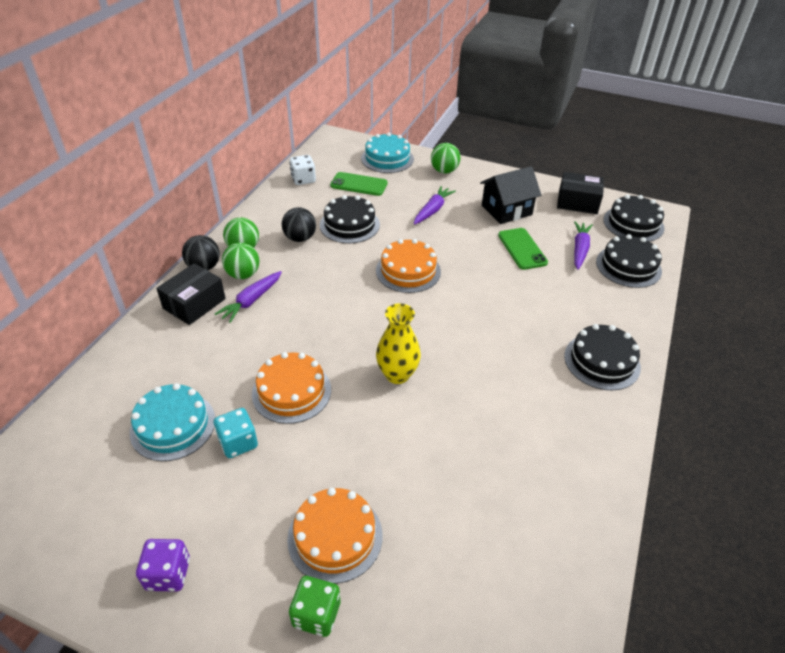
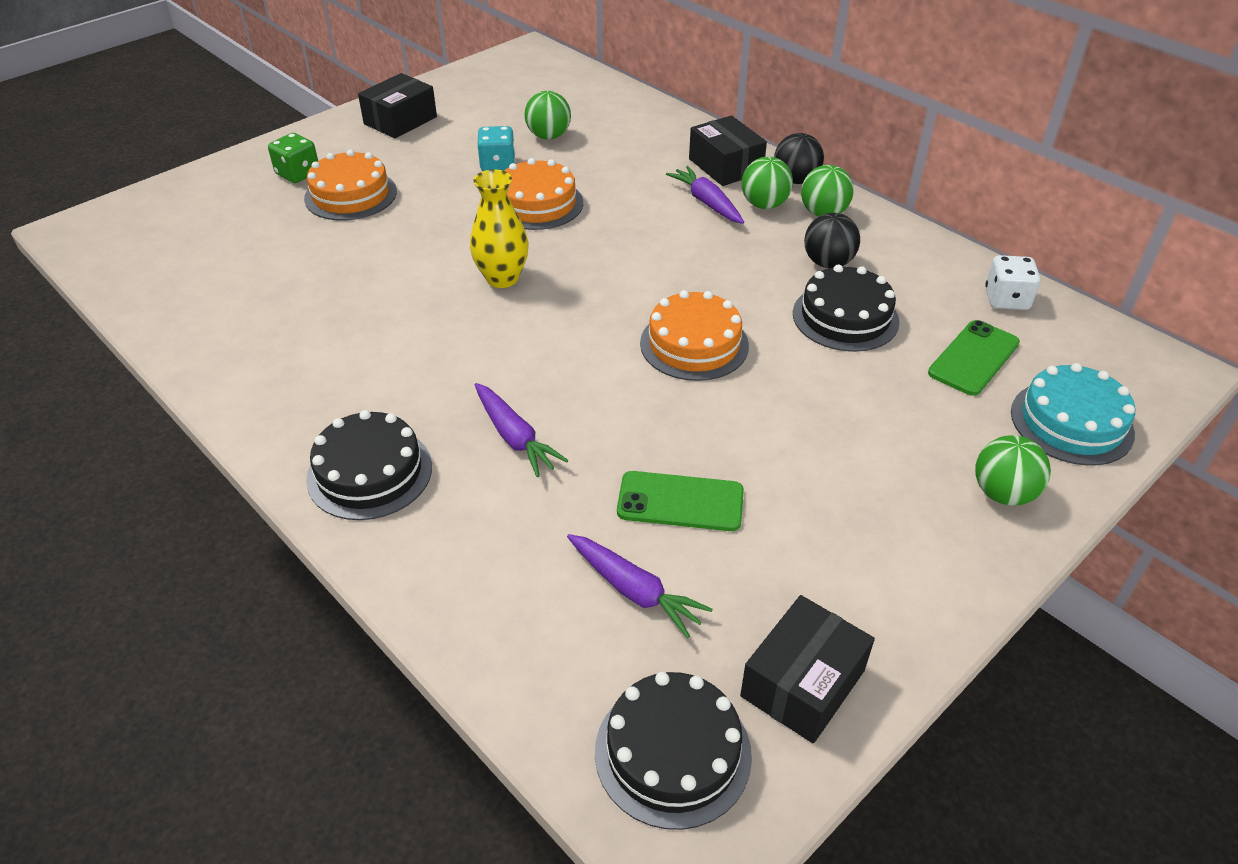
camera: 115 degrees right, 0 degrees up
(168, 574) = (400, 120): purple dice -> black box
(173, 425) = (548, 136): turquoise cake -> green ball
(433, 210) = (855, 426): purple carrot -> purple carrot (515, 437)
(506, 210) = (816, 534): black house -> none
(628, 266) = (541, 644): black cake -> none

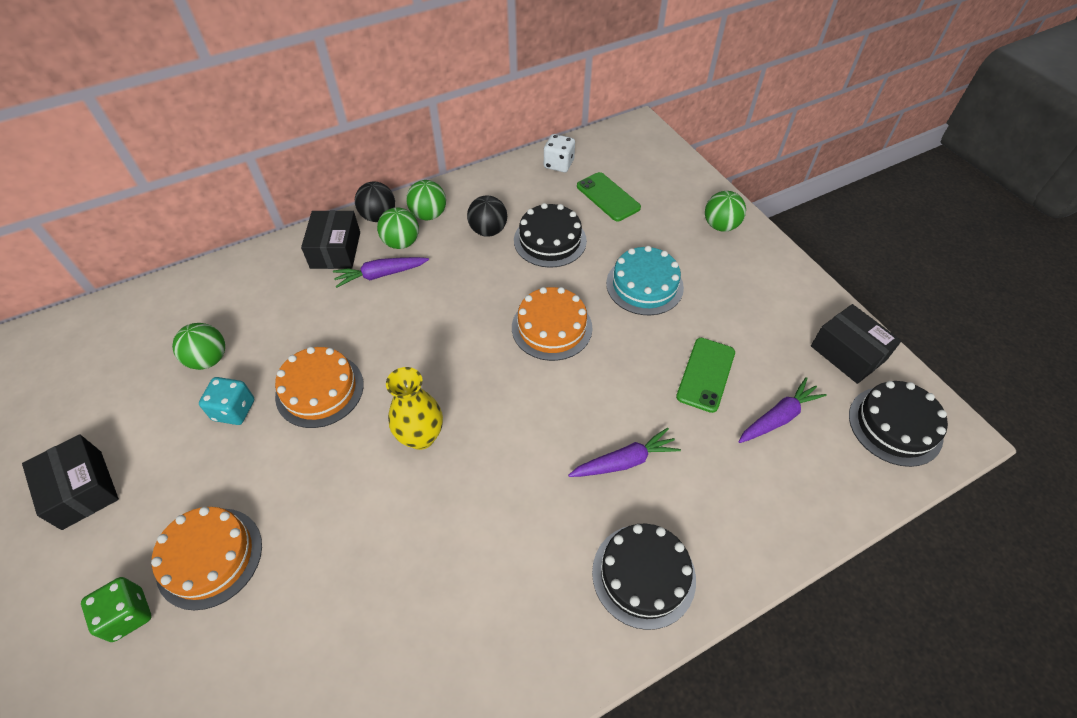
camera: 75 degrees left, 10 degrees up
(725, 166) = (335, 250): black box -> black box turned 75 degrees counterclockwise
(1071, 422) = (671, 179): turquoise cake -> turquoise cake (644, 285)

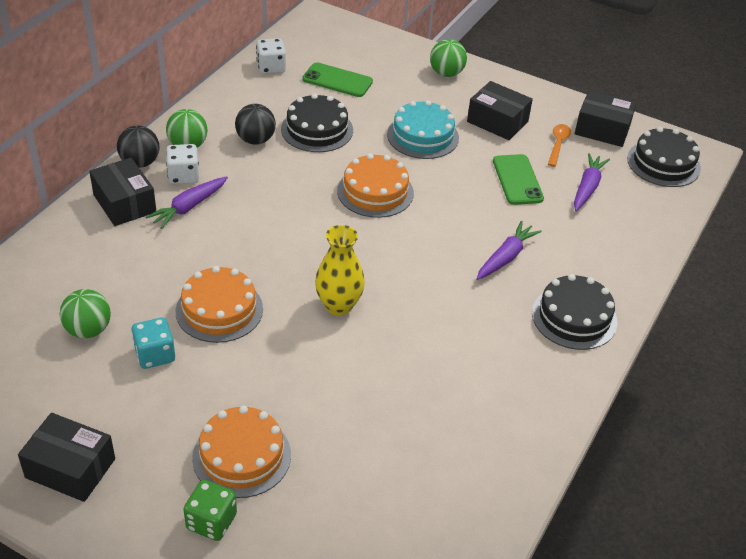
camera: 35 degrees left, 10 degrees down
(401, 243) = (183, 176): green ball -> white dice
(734, 298) = (497, 121): none -> black box
(782, 350) = (558, 144): none -> orange spoon

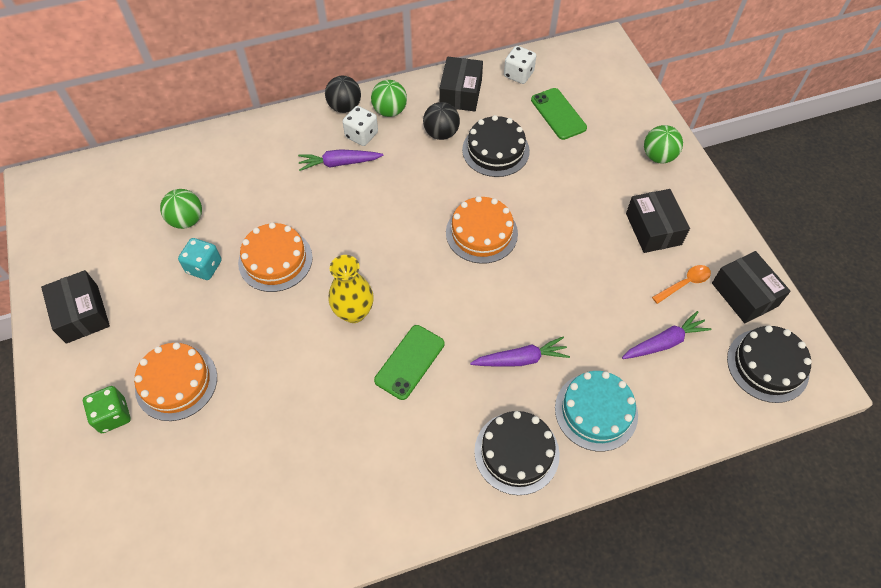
camera: 45 degrees right, 15 degrees up
(124, 203) = (303, 134): black box -> black box (460, 93)
(422, 136) = (573, 205): turquoise cake -> turquoise cake (596, 411)
(517, 180) = (609, 295): green phone -> green phone (409, 362)

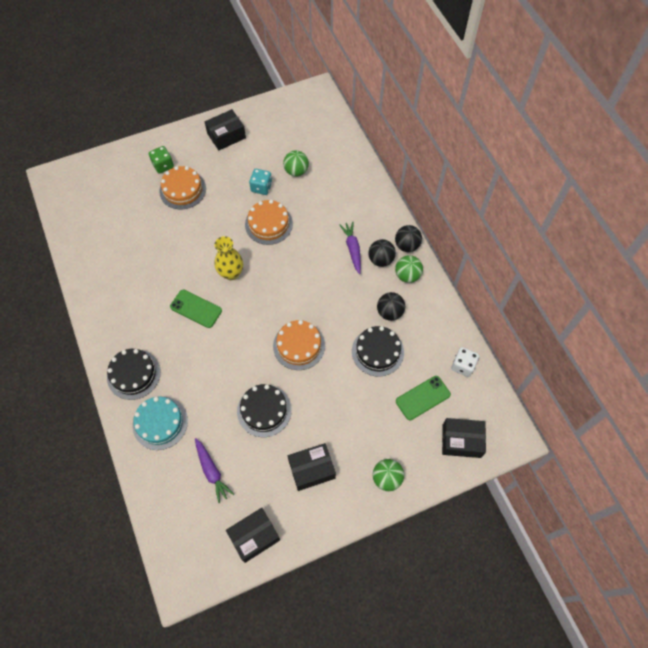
camera: 85 degrees right, 5 degrees up
(361, 135) = (380, 260): white dice -> black ball
(460, 93) = (434, 323): black box -> black box (461, 441)
(521, 359) = (198, 375): purple carrot -> none
(684, 283) = (262, 490): orange spoon -> none
(767, 365) = (194, 547): black cake -> black cake (264, 410)

